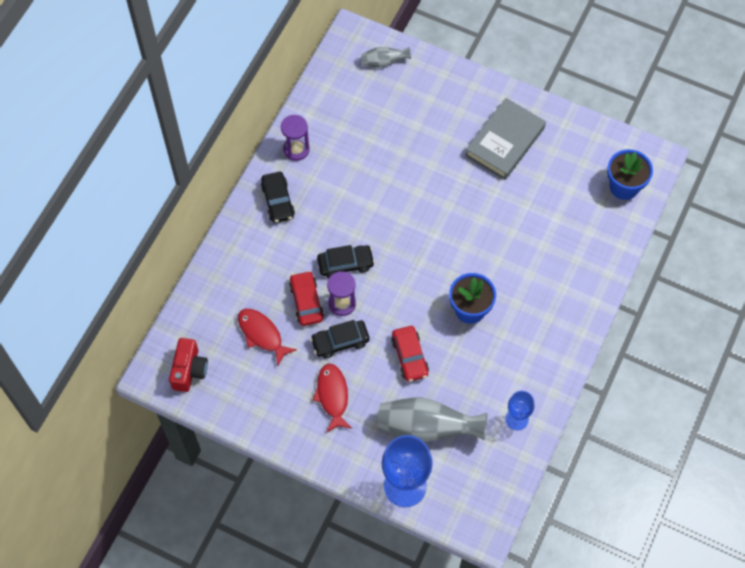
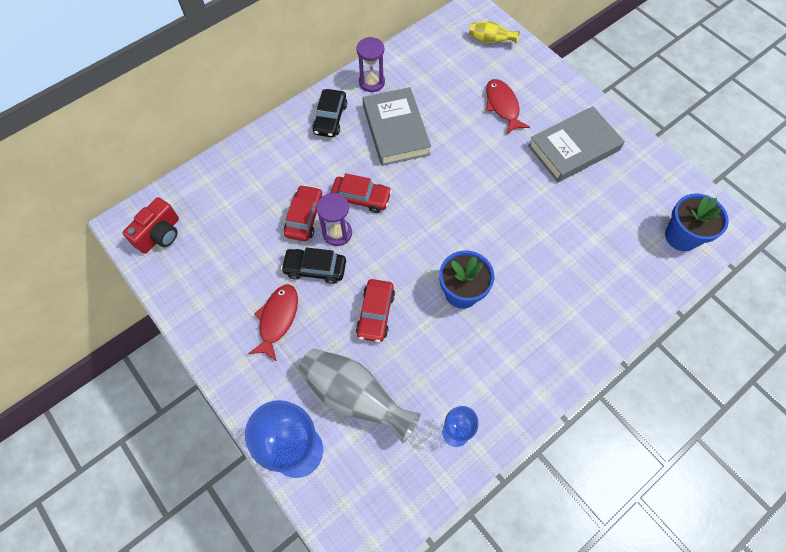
camera: 25 degrees right, 0 degrees up
(262, 334) = (245, 230): red fish -> red fish (502, 106)
(343, 188) = (395, 130): none -> grey book
(345, 264) = (361, 198): black car -> red car
(384, 62) = (490, 40): grey vase -> yellow vase

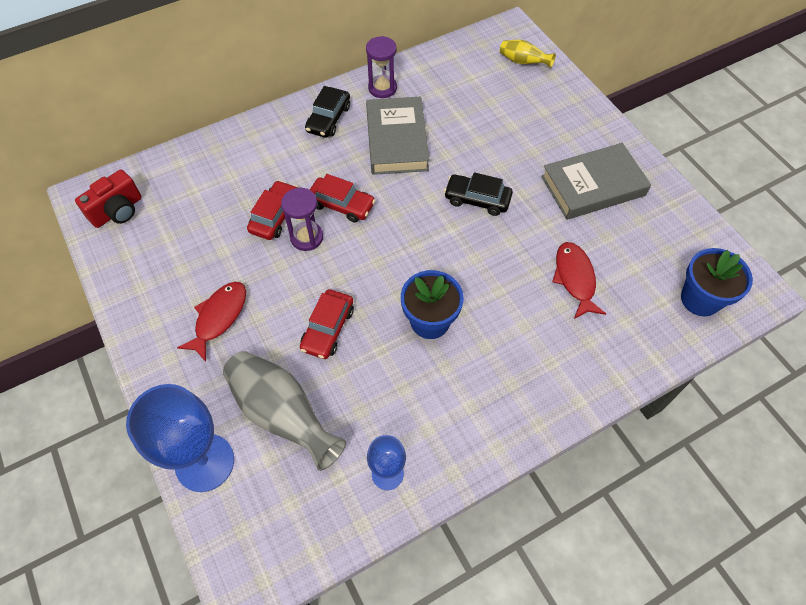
camera: 10 degrees right, 5 degrees down
(315, 269) = (273, 271): black car -> black car (477, 199)
(502, 106) = (521, 131): red fish -> red fish (575, 279)

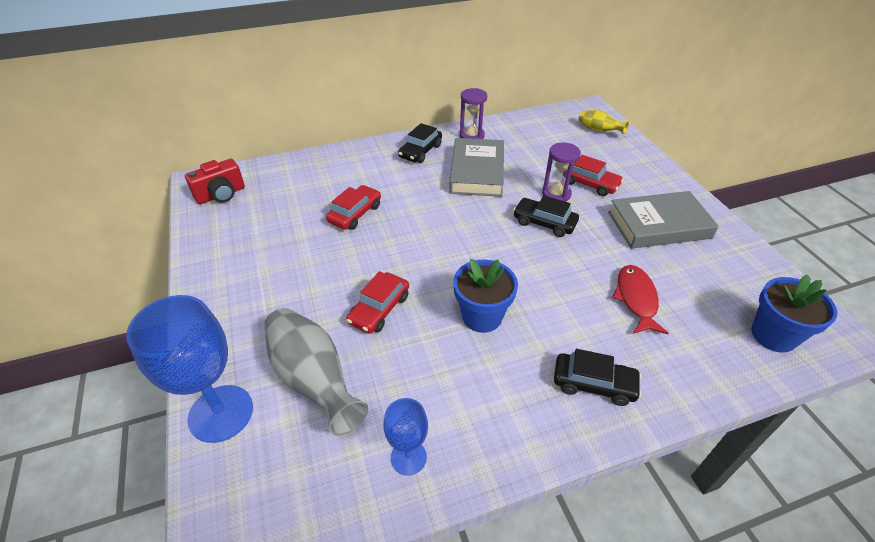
camera: 10 degrees right, 15 degrees down
(219, 317) = (279, 286): red fish -> none
(306, 237) = (379, 233): purple hourglass -> purple hourglass (556, 194)
(341, 204) = (417, 212): red car -> red car (589, 183)
(541, 376) = (594, 384): none -> black car

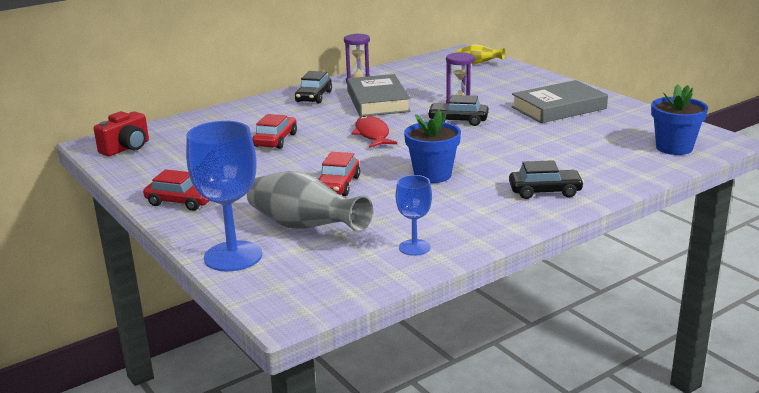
camera: 15 degrees left, 20 degrees down
(589, 183) = (487, 94): red car -> red car (181, 201)
(636, 299) = (558, 147): red fish -> red fish (372, 134)

